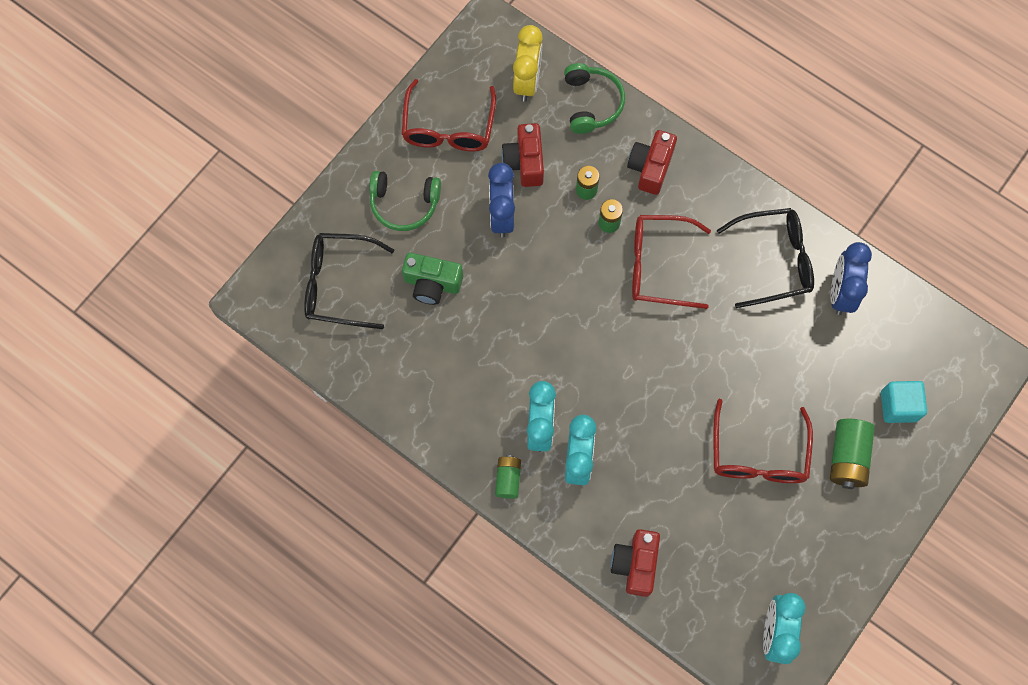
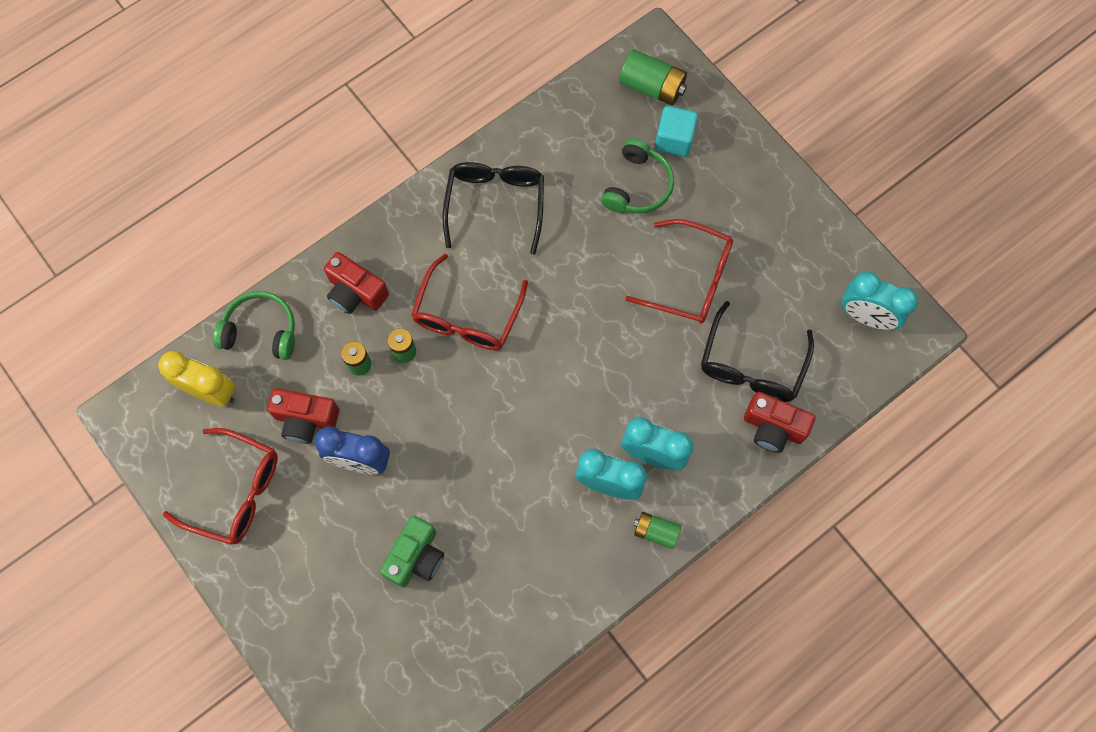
camera: 75 degrees left, 0 degrees up
(339, 284) = (385, 663): black glasses -> black glasses (751, 365)
(404, 204) = (311, 565): green headphones -> green headphones (637, 186)
(840, 292) = (547, 154): blue clock -> none
(847, 457) = (713, 200): green battery -> green battery (652, 87)

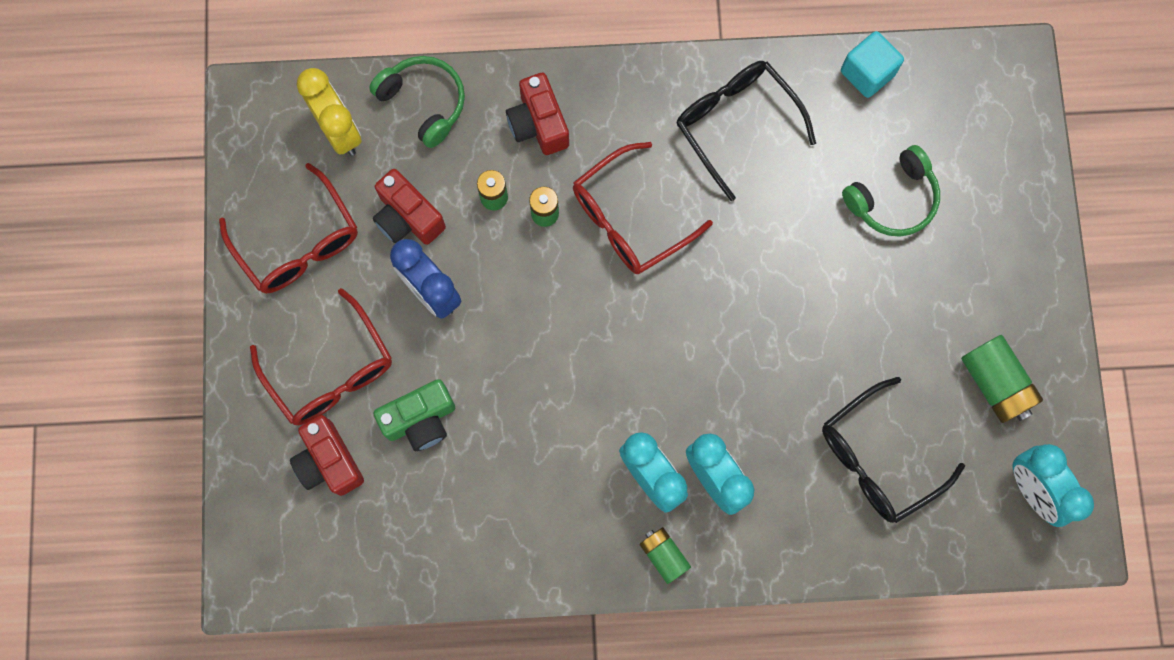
camera: 35 degrees right, 5 degrees up
(495, 204) = (735, 124): black glasses -> black glasses turned 75 degrees counterclockwise
(652, 87) = (982, 105): green battery -> green battery (995, 383)
(674, 140) = (965, 176): turquoise cube -> turquoise cube (867, 73)
(690, 279) = (878, 330): red glasses -> red glasses (331, 371)
(773, 428) = (854, 535): red camera -> red camera (329, 461)

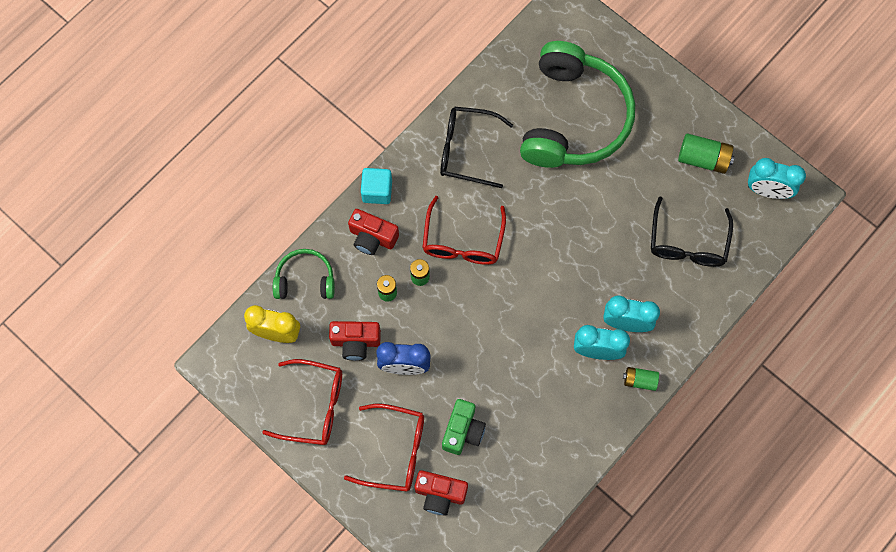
camera: 45 degrees left, 5 degrees down
(867, 73) = (502, 70): turquoise cube -> turquoise cube (377, 191)
(893, 199) = (574, 118): green headphones -> green headphones, size x2.11

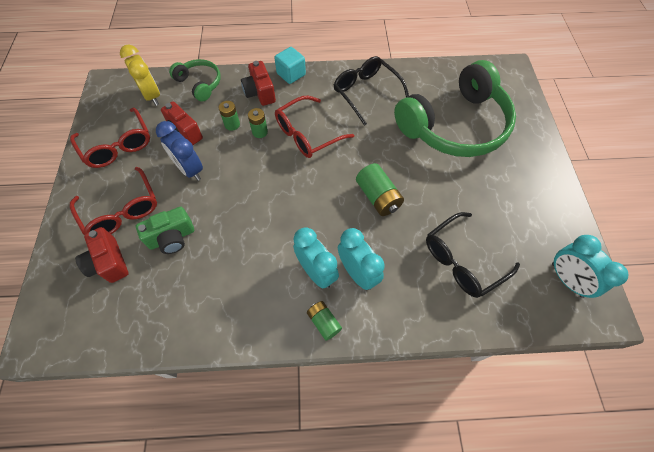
camera: 45 degrees right, 10 degrees down
(703, 159) = (529, 217): green battery -> green battery (378, 197)

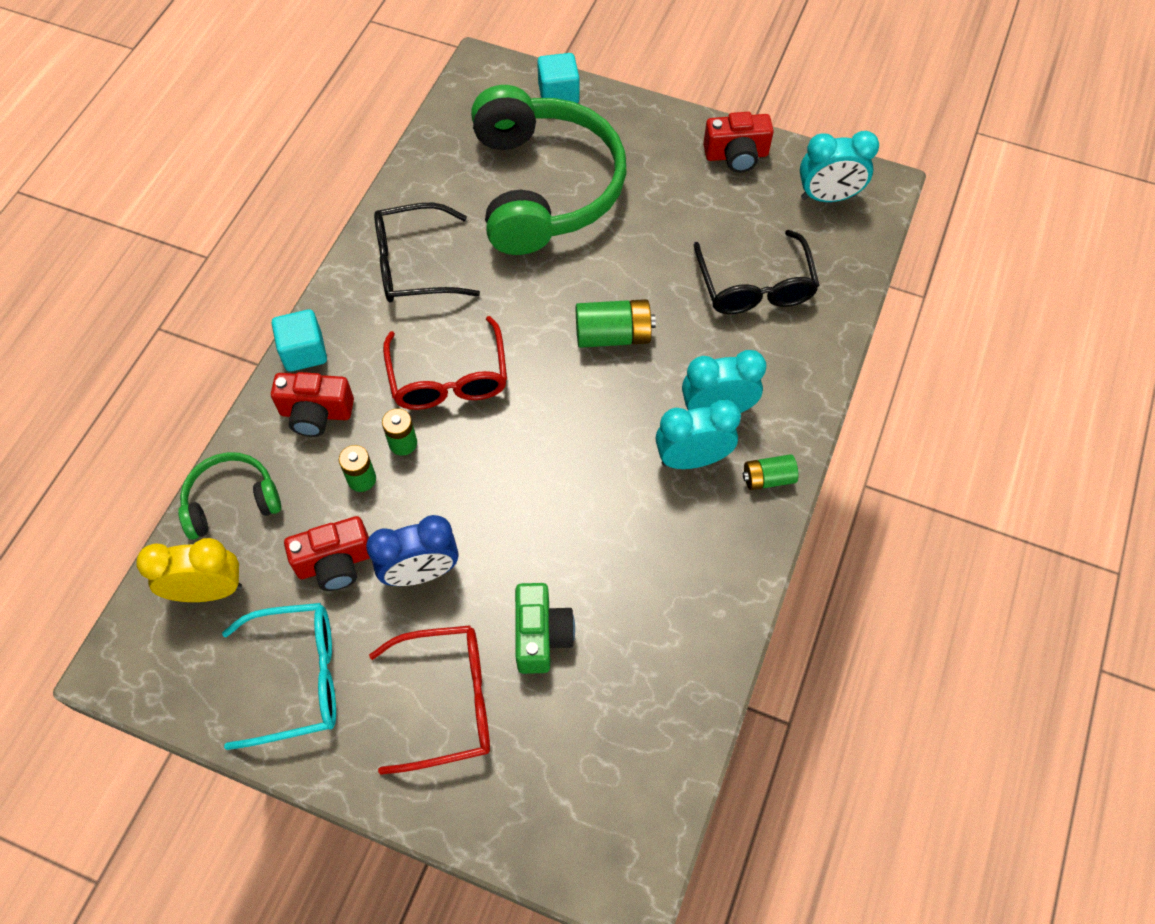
camera: 65 degrees left, 0 degrees up
(109, 262) = (539, 743): red camera -> red camera (736, 155)
(118, 146) = (298, 678): red glasses -> turquoise glasses
(523, 106) = (558, 94): none -> turquoise cube

